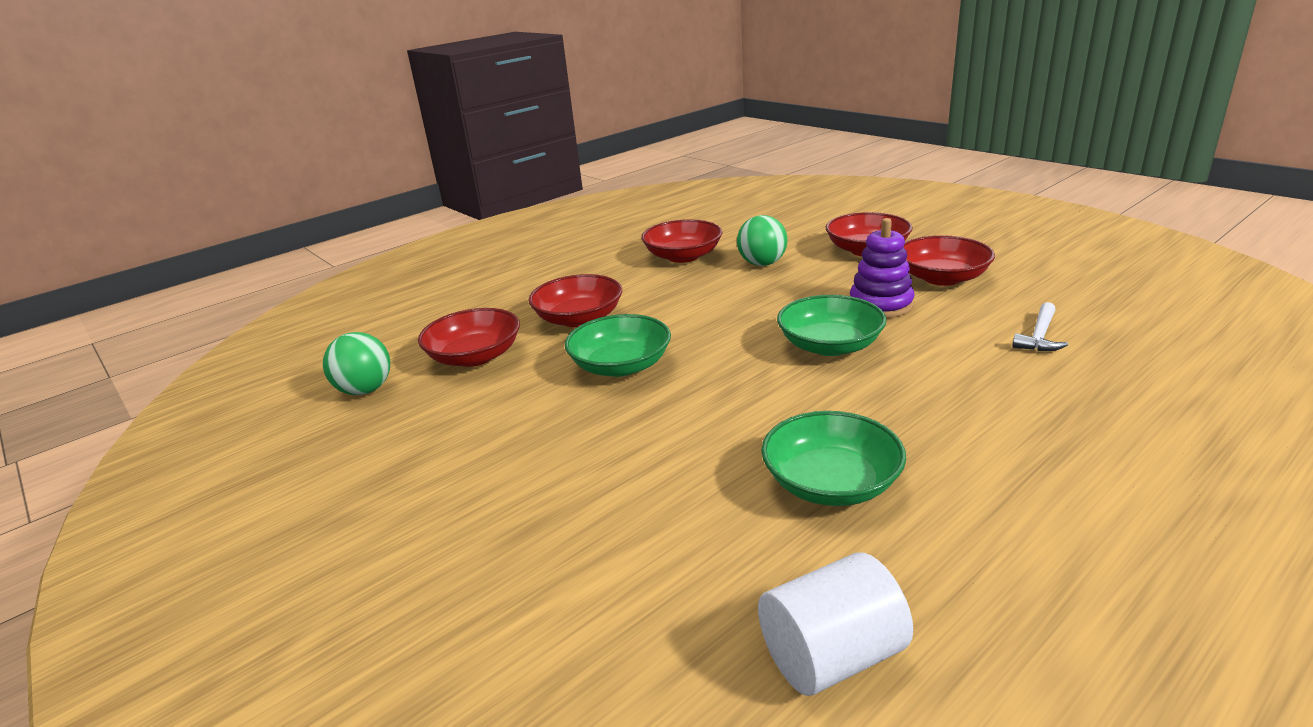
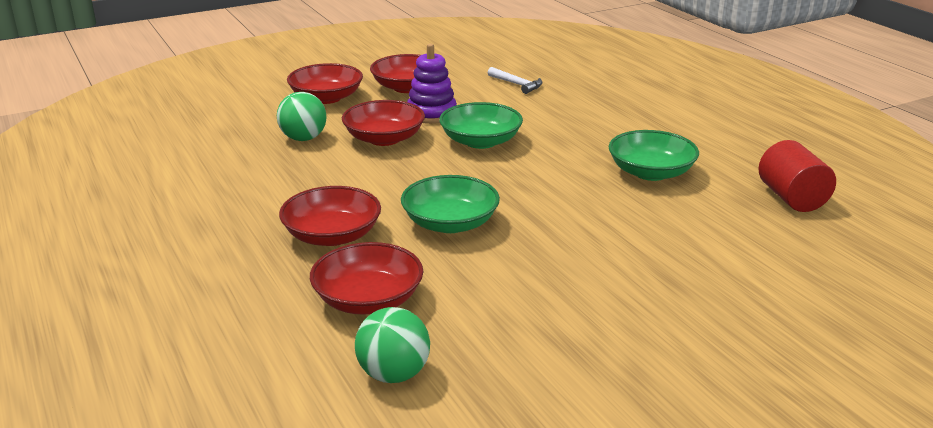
camera: 80 degrees left, 0 degrees up
(683, 256) = (238, 169): red bowl -> red bowl (384, 138)
(831, 656) = (792, 198): white cylinder -> red cylinder

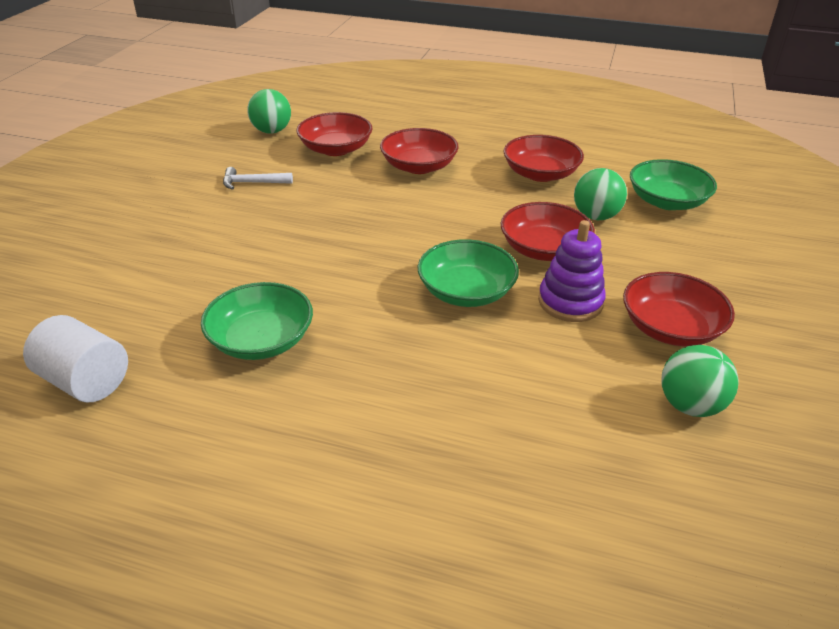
camera: 135 degrees right, 10 degrees up
(326, 98) = (691, 266): red bowl -> red bowl (540, 174)
(450, 223) = (363, 206): green bowl -> green bowl (667, 201)
(464, 71) = (690, 405): none -> green ball
(517, 84) = (587, 416): white hammer -> white hammer (252, 183)
(792, 198) = (85, 381): red cylinder -> white cylinder

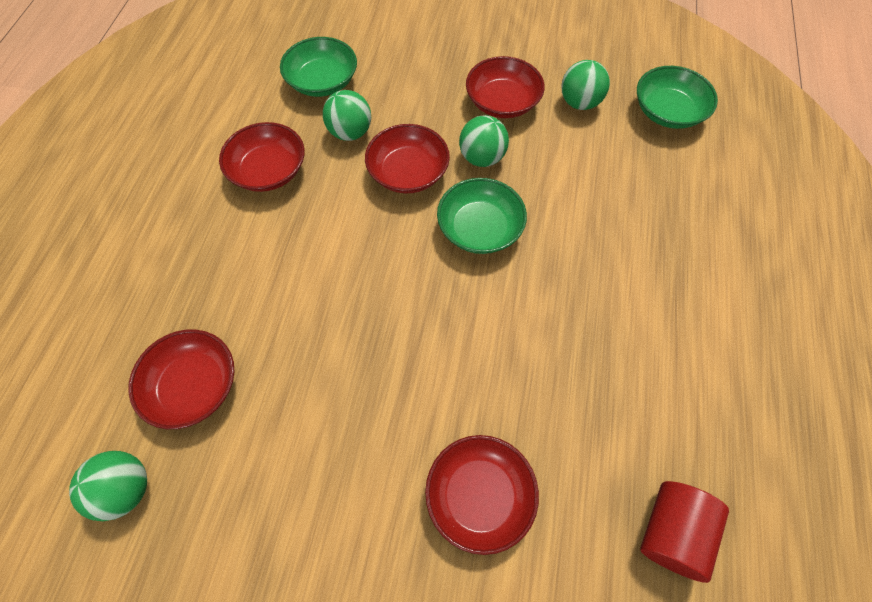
camera: 95 degrees left, 25 degrees up
(85, 381) = (671, 531): white cylinder -> red cylinder
(252, 183) = (284, 474): white hammer -> none
(261, 340) = (578, 384): green bowl -> green bowl (667, 112)
(419, 166) = (247, 284): red bowl -> red bowl (479, 495)
(570, 302) = (482, 158): purple stacking toy -> green ball

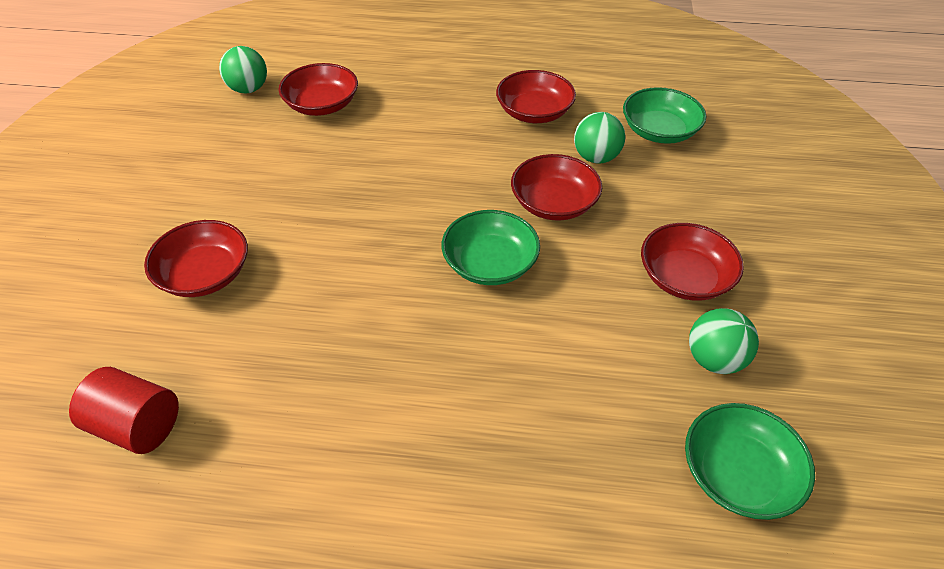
camera: 85 degrees right, 15 degrees down
(482, 158) = (589, 261): green ball -> none

